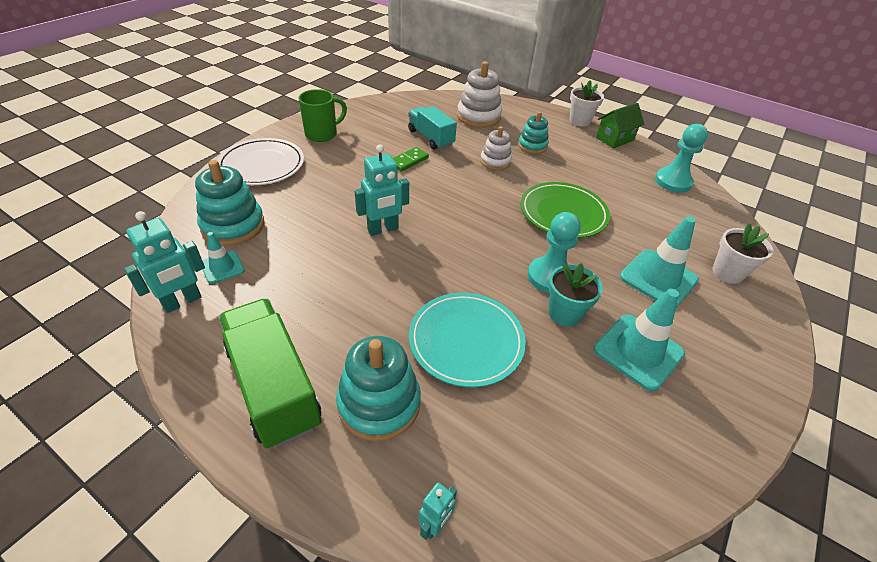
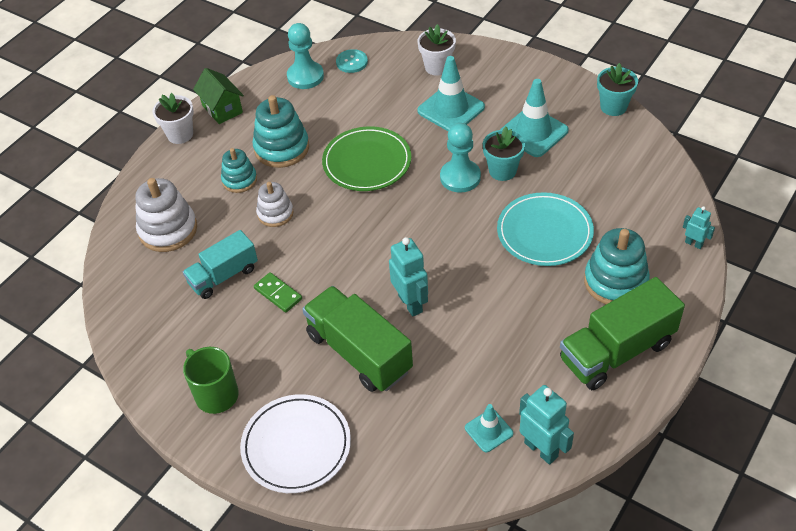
camera: 85 degrees left, 5 degrees up
(233, 226) = (421, 441): turquoise stacking toy -> turquoise stacking toy (281, 148)
(337, 198) = (359, 352): none -> green truck
(707, 210) = (352, 62): none -> turquoise button
(720, 460) = (613, 107): none -> turquoise flower pot

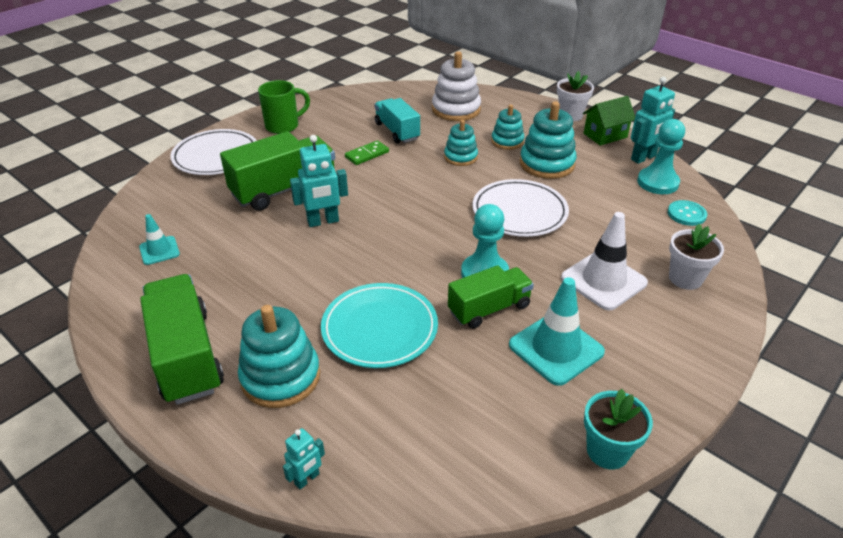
camera: 95 degrees right, 10 degrees down
(275, 213) = (460, 157): white stacking toy -> turquoise stacking toy
(367, 162) = (519, 212): green plate -> white plate
(451, 109) = (603, 280): turquoise traffic cone -> white traffic cone
(502, 171) = (489, 309): turquoise flower pot -> green truck
(541, 449) = (117, 279): turquoise robot -> turquoise robot (643, 158)

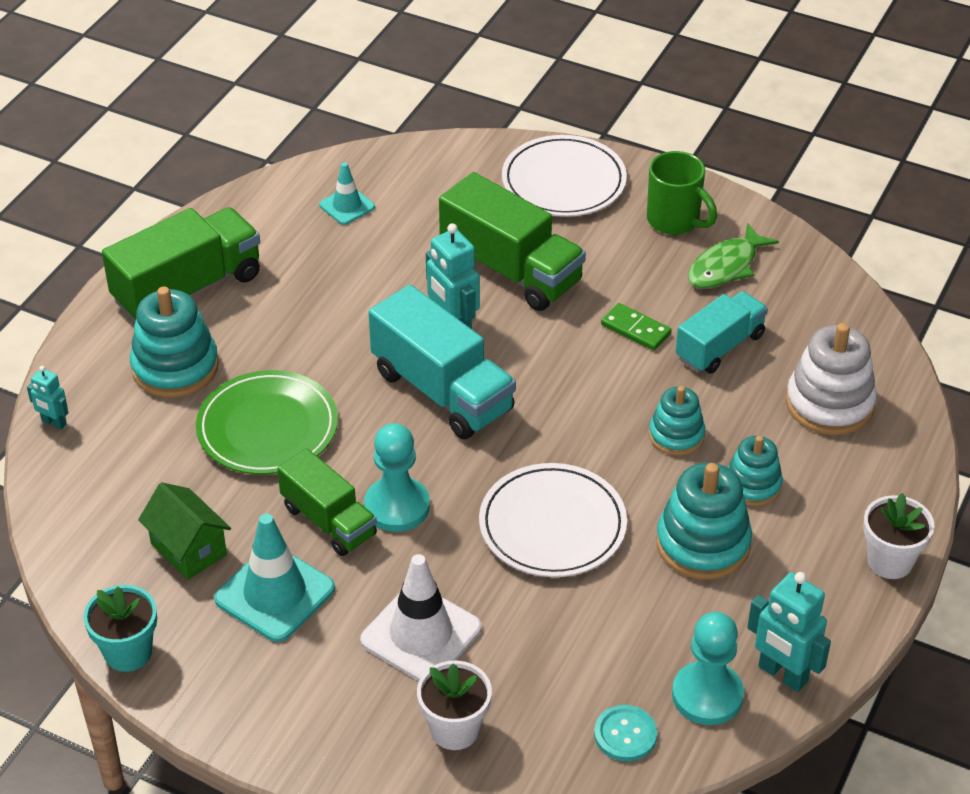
camera: 75 degrees right, 5 degrees up
(333, 118) = (726, 266): none -> green fish
(379, 328) = (267, 428): turquoise plate -> green plate
(382, 236) = (442, 391): none -> turquoise truck
(605, 135) = (838, 616): green house -> green house (189, 549)

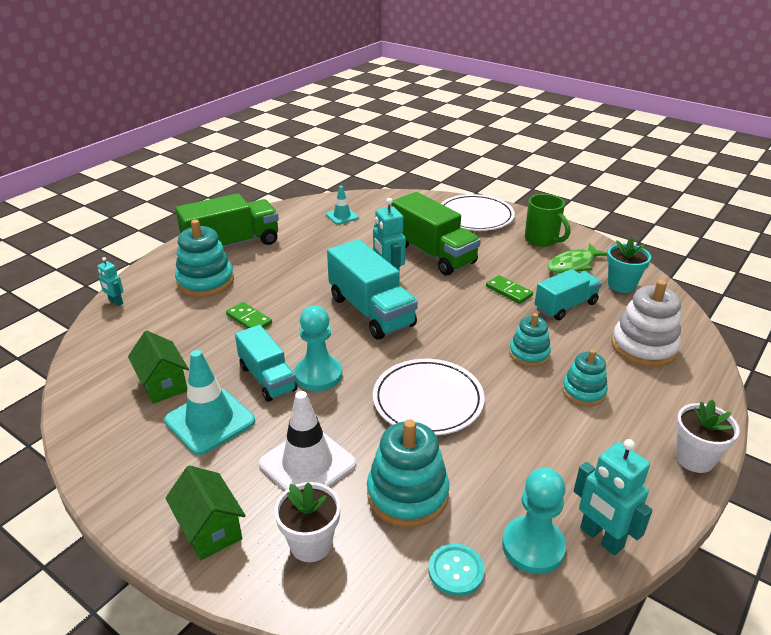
camera: 10 degrees right, 10 degrees down
(128, 652) = (85, 447): turquoise flower pot -> turquoise flower pot (621, 285)
(267, 428) = (249, 319): green plate -> green domino
(329, 521) = (267, 378): green truck -> turquoise truck
(331, 730) = (210, 529): none -> green house
(703, 544) = (541, 427): turquoise stacking toy -> turquoise stacking toy (407, 494)

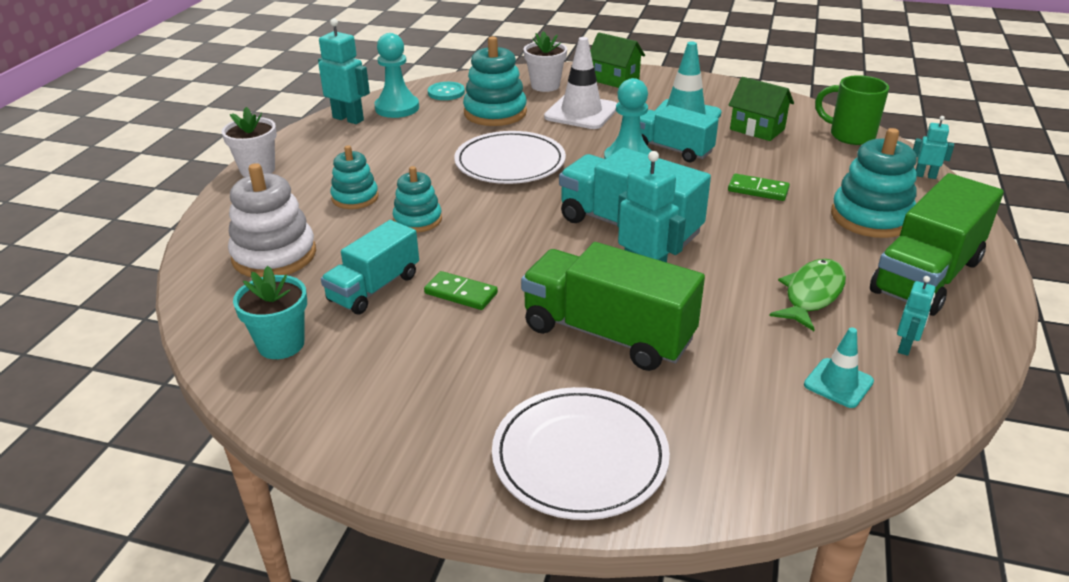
camera: 160 degrees right, 0 degrees up
(293, 221) = (905, 347): none -> turquoise robot
(542, 240) = (422, 419): green mug -> green mug (850, 135)
(573, 265) = (360, 369): green fish -> green fish (811, 294)

